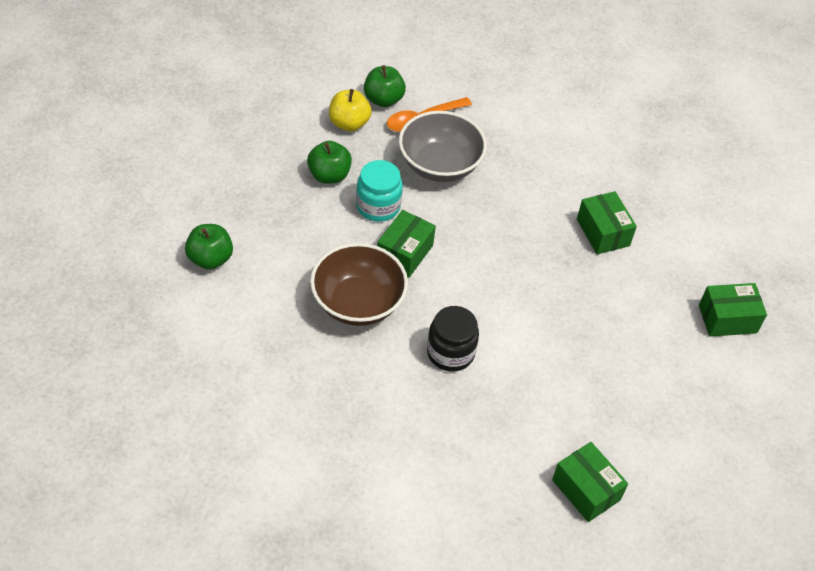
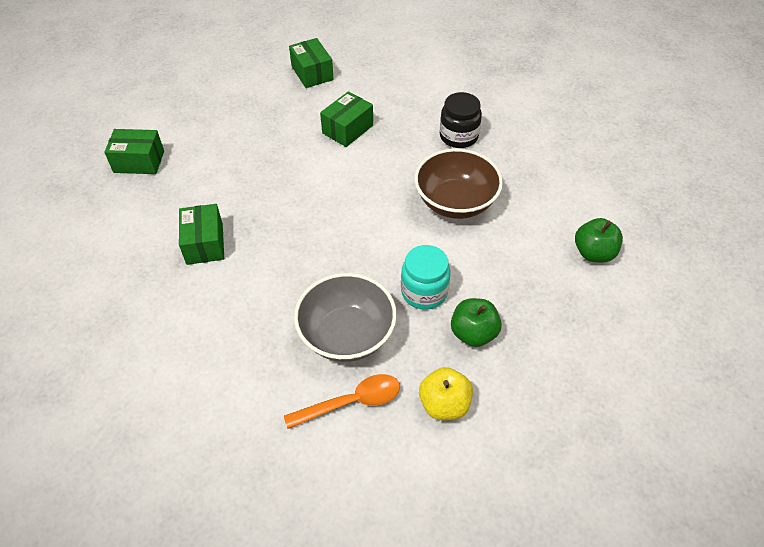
camera: 165 degrees left, 0 degrees up
(383, 99) = (395, 439): green apple -> none
(404, 253) = (405, 241): green box -> green box (347, 129)
(450, 353) = (383, 158): black jar -> black jar (458, 136)

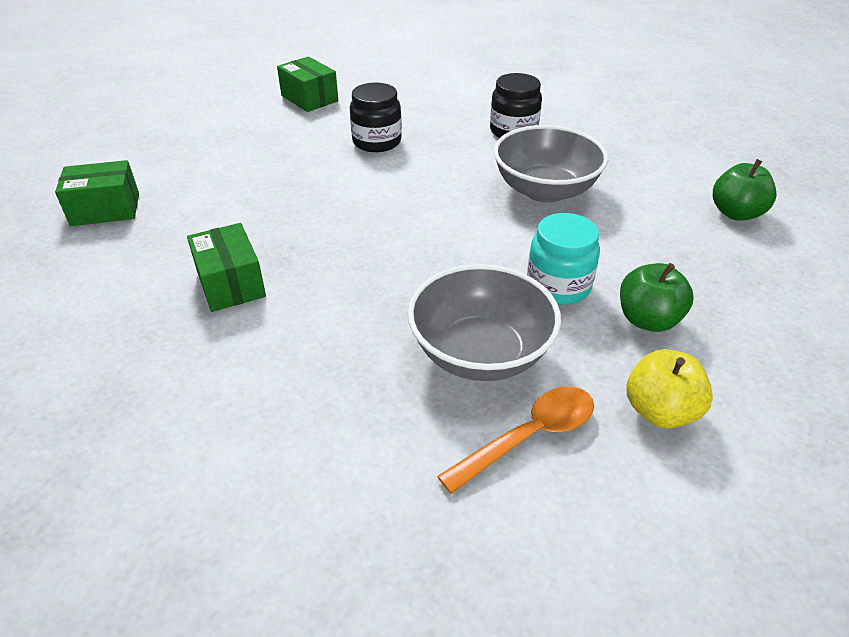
camera: 15 degrees left, 10 degrees down
(347, 129) = (377, 142): green box -> black jar
(455, 202) = (545, 190): brown bowl -> grey bowl

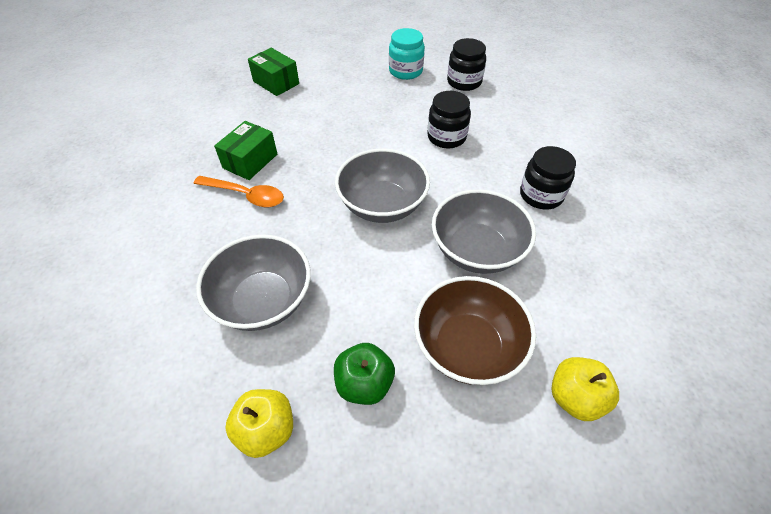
camera: 55 degrees right, 10 degrees up
(309, 98) = (464, 82): green box -> black jar
(426, 217) = (382, 205): none -> grey bowl
(528, 436) = (202, 361): orange spoon -> orange spoon (246, 195)
(558, 286) = (363, 311): turquoise jar -> turquoise jar (405, 71)
(649, 242) = (467, 347): none -> brown bowl
(736, 213) = (575, 397): green apple -> yellow apple

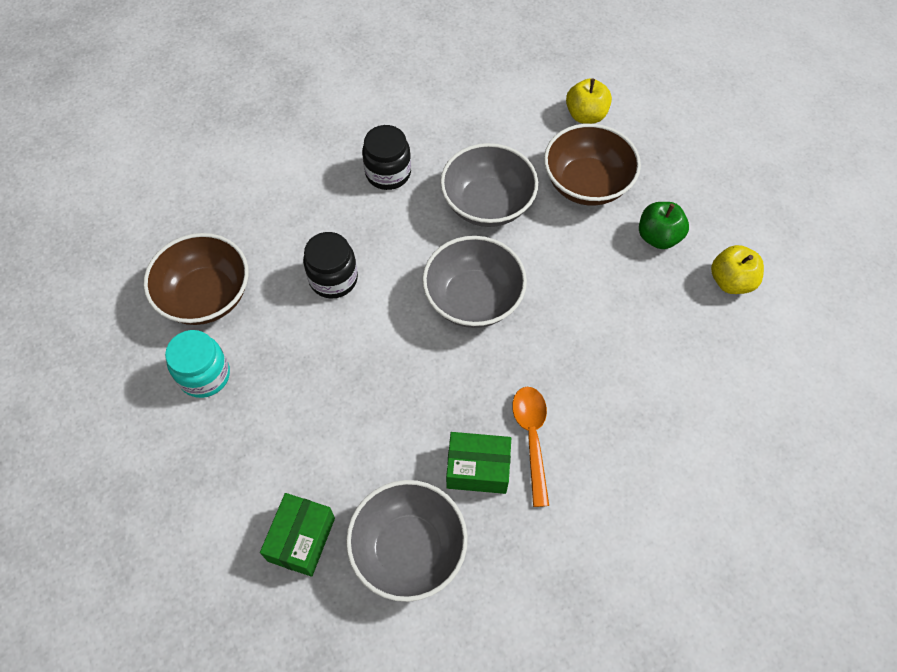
camera: 115 degrees left, 10 degrees up
(263, 300) = (639, 344): grey bowl -> grey bowl (408, 549)
(464, 82) = (206, 296): black jar -> brown bowl

